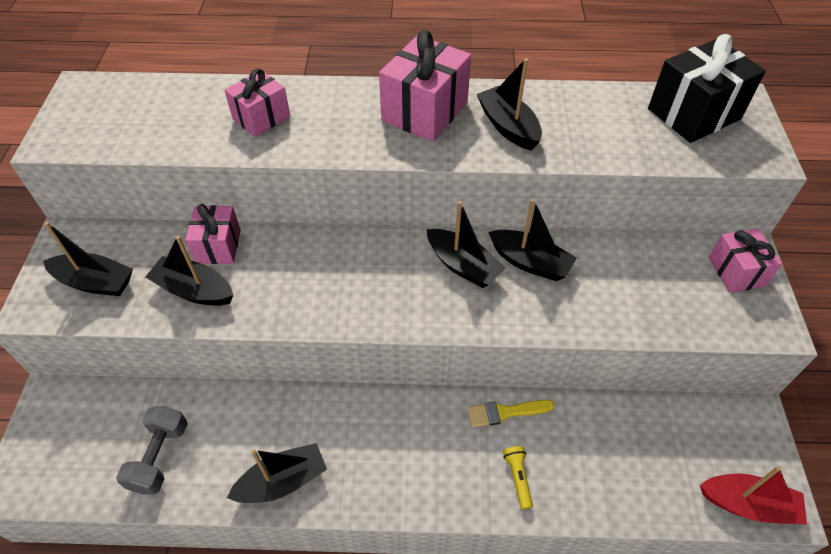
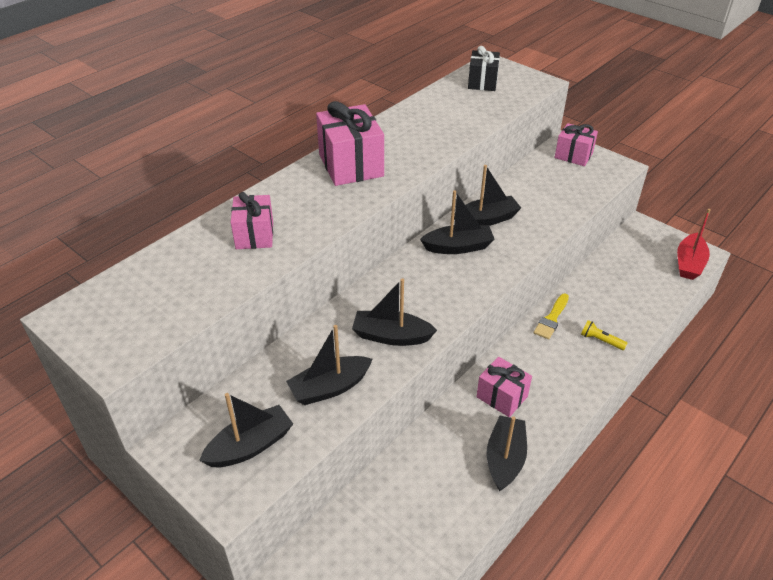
camera: 50 degrees left, 10 degrees down
(160, 457) = (418, 525): grey dumbbell -> none
(218, 246) = (300, 353): pink gift -> pink gift (502, 396)
(508, 127) = (409, 143): black boat -> black boat (391, 336)
(693, 114) = (482, 82): black gift -> black gift, size x0.63
(748, 504) = (689, 263): red boat -> red boat turned 150 degrees clockwise

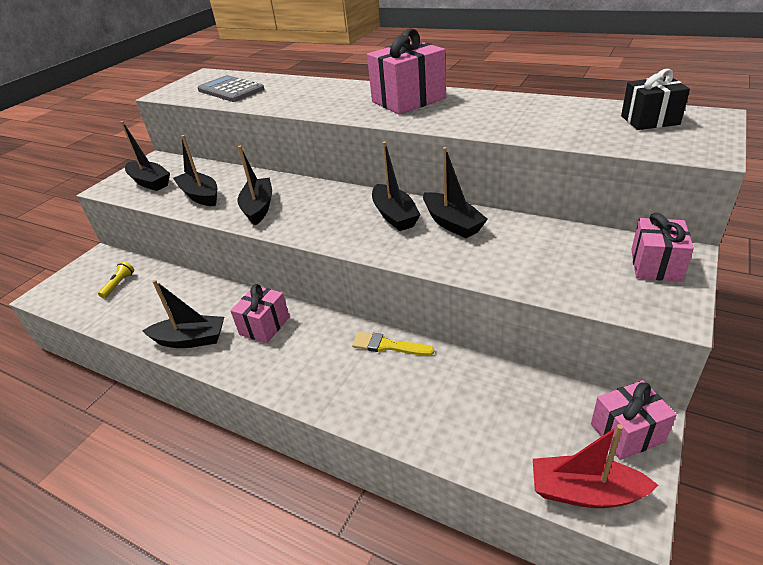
camera: 80 degrees right, 5 degrees down
(179, 287) = (231, 90): none -> grey calculator
(254, 235) = (293, 94): pink gift -> pink gift (627, 432)
(601, 340) = (365, 393): yellow flashlight -> yellow flashlight (119, 284)

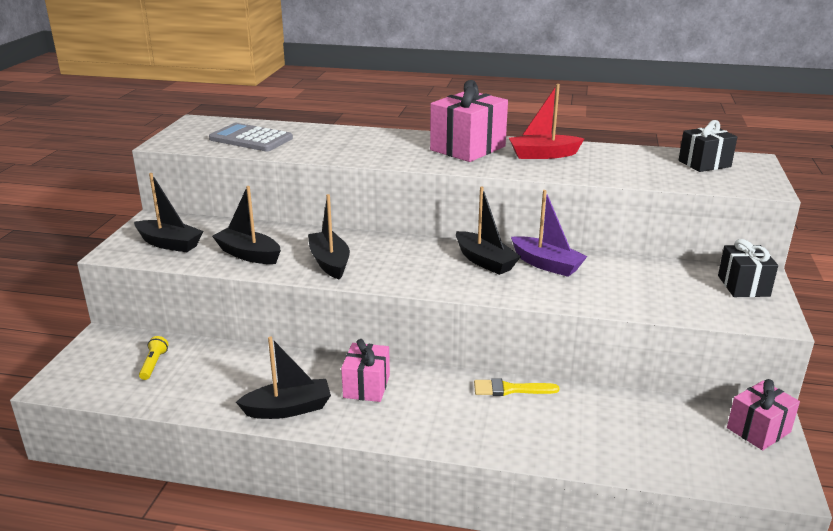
camera: 20 degrees left, 10 degrees down
(452, 223) = (546, 264): black boat -> purple boat
(585, 492) = (746, 477): red boat -> red boat (543, 155)
(656, 265) = (743, 286): pink gift -> black gift

